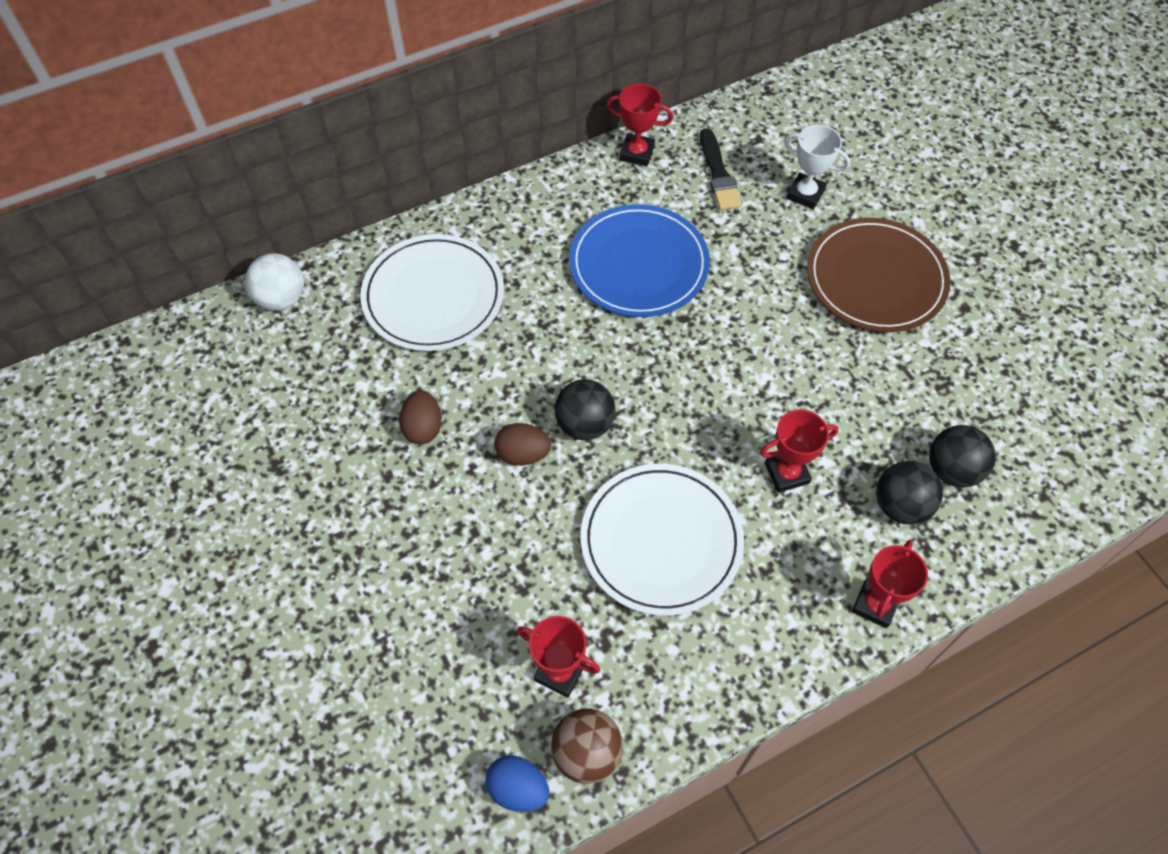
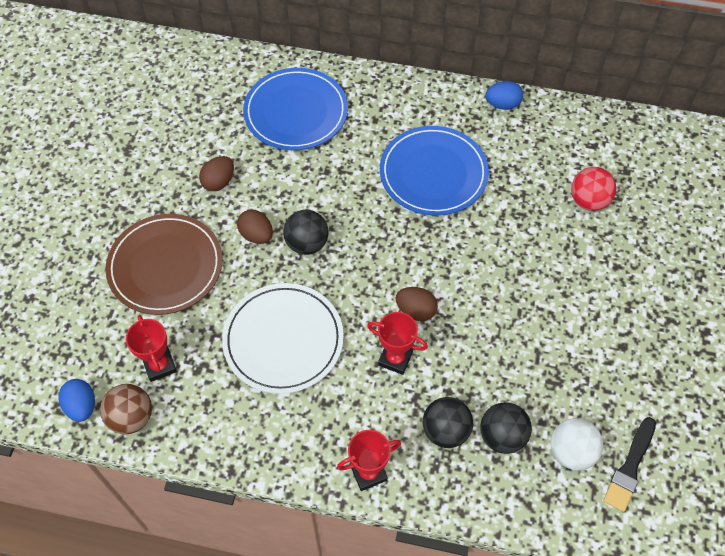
camera: 40 degrees right, 0 degrees up
(281, 298) = (215, 59): white ball -> white ball (571, 452)
(433, 296) = (296, 112): white plate -> blue plate
(637, 153) = (502, 104): red trophy -> blue egg
(718, 174) = (543, 151): black brush -> black brush (630, 467)
(758, 411) = (416, 310): none -> brown egg
(805, 194) = (588, 201): white trophy -> red ball
(876, 278) = (579, 285): brown plate -> brown plate (165, 266)

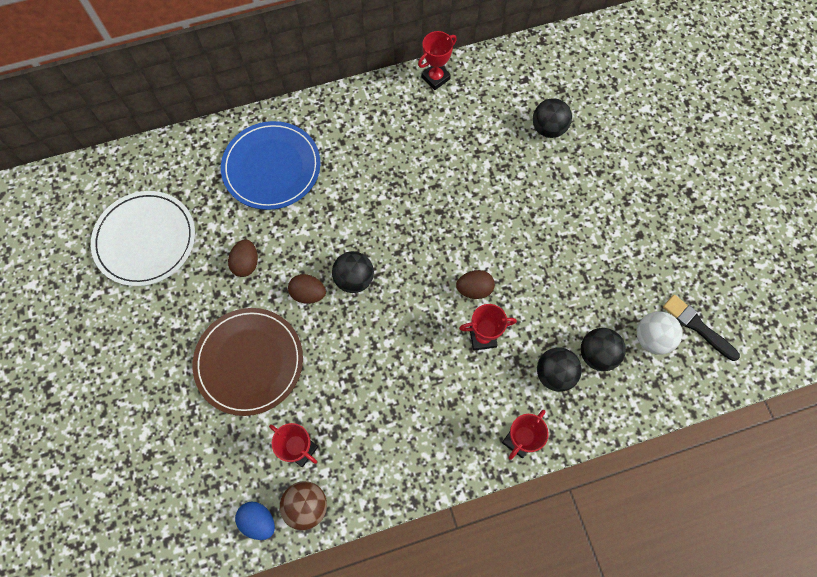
camera: 30 degrees left, 10 degrees up
(283, 340) = (387, 371): white plate -> white plate (145, 240)
(433, 173) = (417, 165): blue plate -> none
(502, 104) = (435, 78): blue egg -> red trophy
(588, 201) = (548, 128): red ball -> black ball
(630, 467) = (697, 326): black brush -> black brush turned 135 degrees clockwise

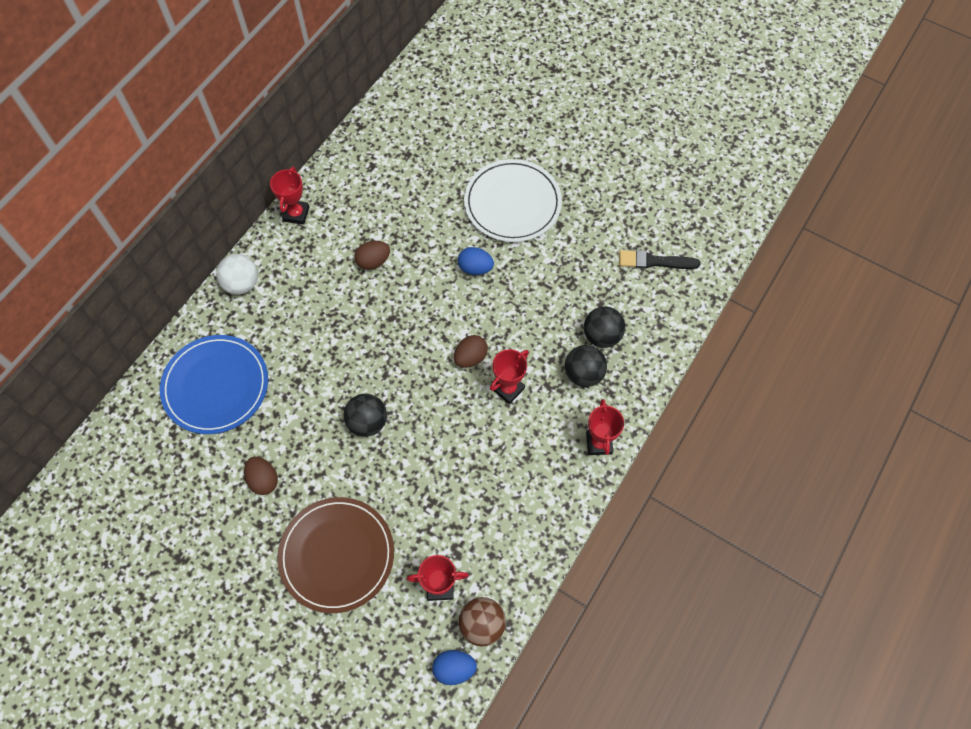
camera: 40 degrees left, 5 degrees down
(145, 240) = (152, 530): white plate -> white plate (512, 203)
(308, 294) = (339, 463): brown egg -> brown egg (373, 262)
(538, 220) = (475, 268): none -> blue egg
(548, 128) = (423, 192): black ball -> none
(651, 338) = (630, 294): white ball -> white ball (242, 284)

